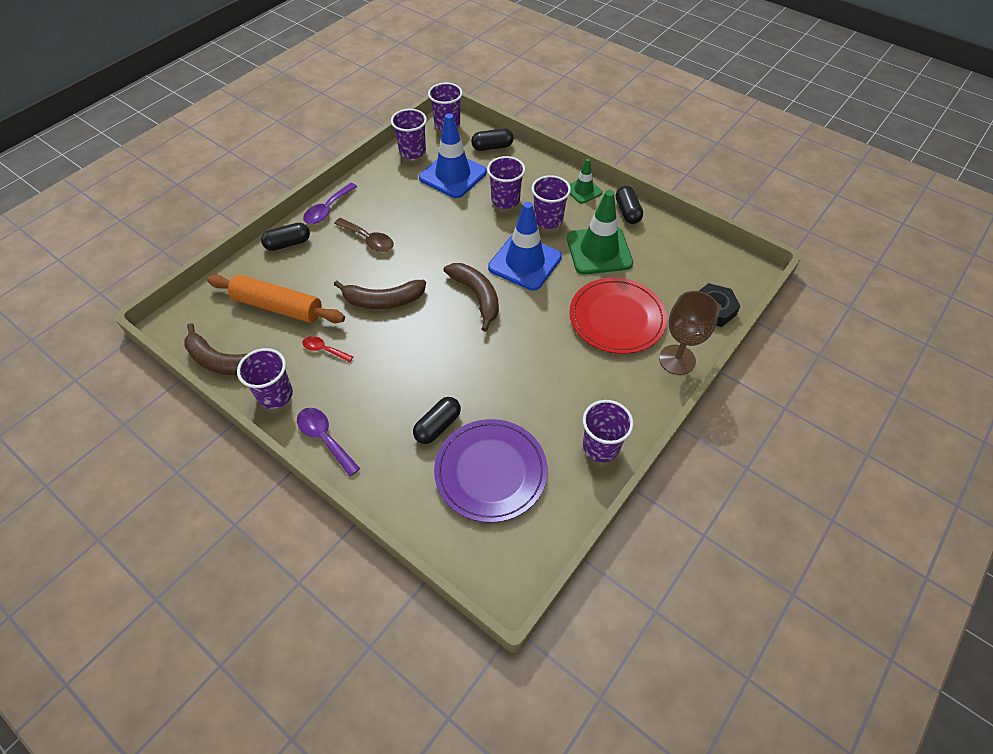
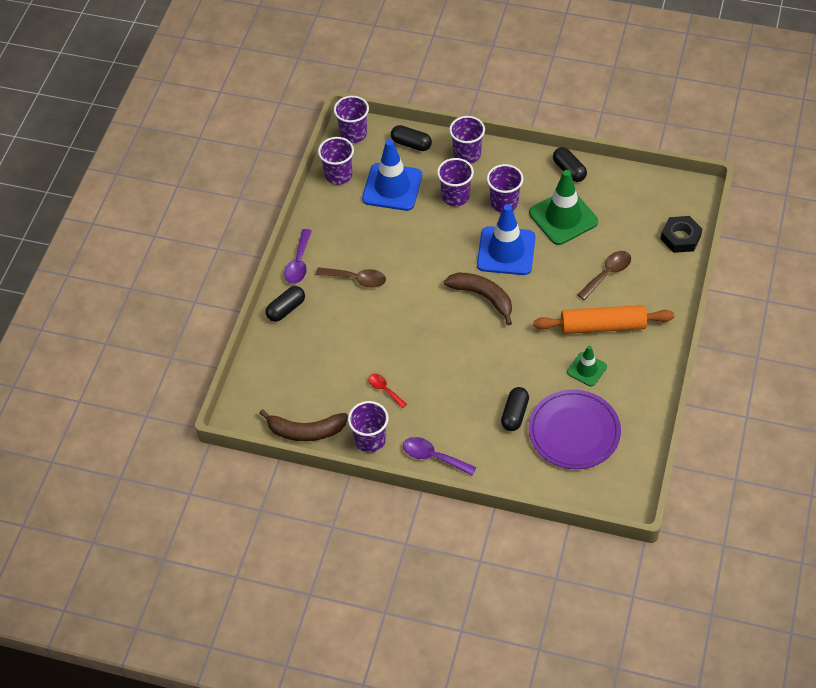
camera: 20 degrees left, 0 degrees up
(278, 306) = (319, 368): orange rolling pin -> orange rolling pin (602, 326)
(324, 350) = (384, 389): red spoon -> red spoon turned 45 degrees clockwise
(383, 301) = (406, 330): brown banana -> none
(492, 147) = (411, 144): black capsule -> black capsule turned 60 degrees clockwise
(583, 191) = (520, 162): green traffic cone -> green traffic cone (586, 369)
(601, 446) = (645, 382): purple cup -> purple cup (467, 154)
(617, 318) = (607, 274): red plate -> brown spoon
(677, 360) = (671, 292): brown goblet -> none

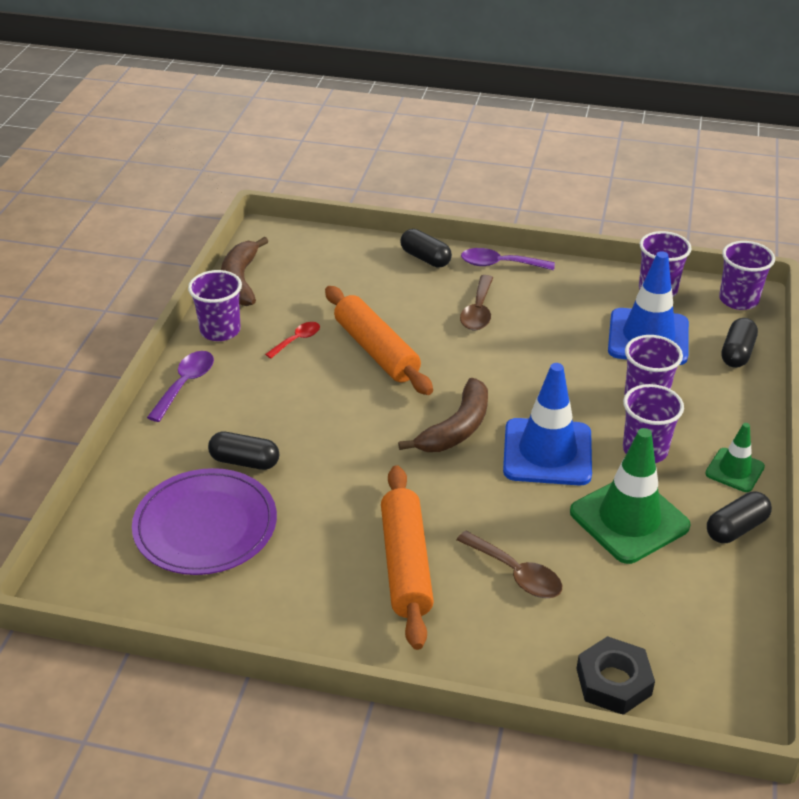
camera: 85 degrees right, 15 degrees down
(399, 340) = (376, 350): none -> orange rolling pin
(467, 154) = (735, 409): purple cup -> none
(586, 369) = (320, 542): green traffic cone -> green traffic cone (734, 470)

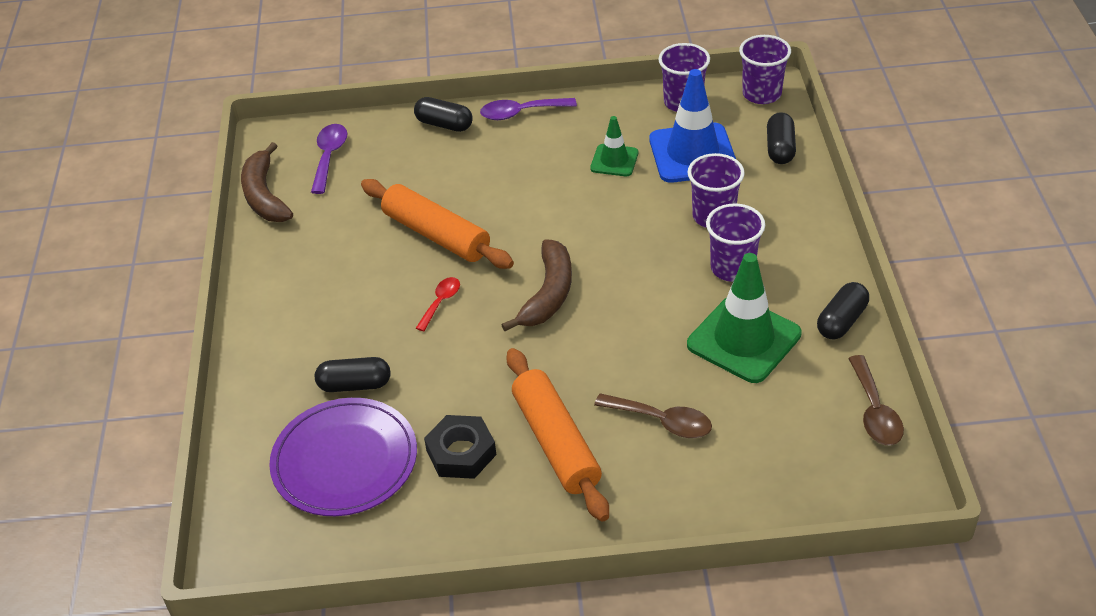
camera: 15 degrees left, 5 degrees up
(185, 384) = (257, 321): purple spoon -> purple spoon (329, 157)
(220, 330) = (267, 255): purple cup -> none
(297, 340) = (352, 244): red spoon -> red spoon (441, 302)
(478, 311) = (520, 168): brown spoon -> brown spoon (874, 411)
(547, 452) = (643, 295): blue traffic cone -> none
(613, 682) = (788, 496): black nut -> black nut (461, 453)
(734, 470) = (820, 265): green traffic cone -> green traffic cone (614, 160)

